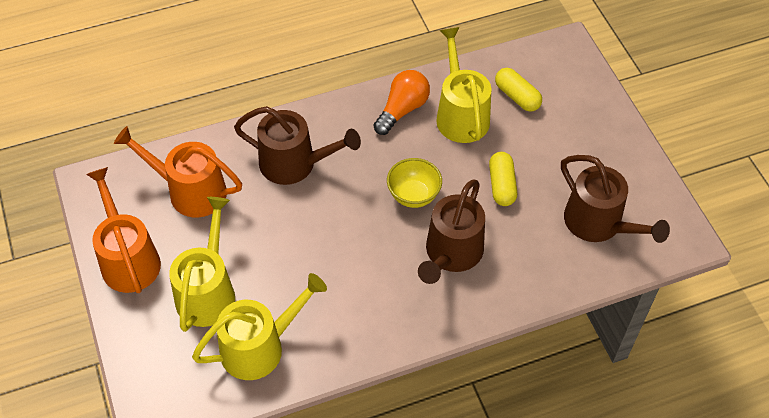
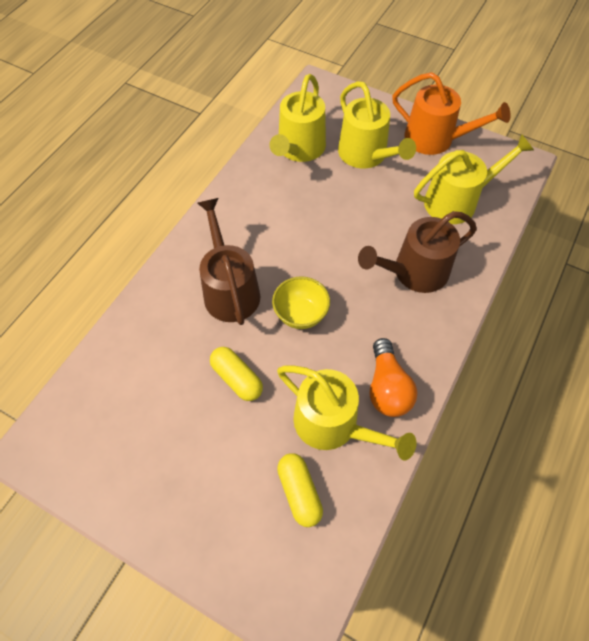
camera: 140 degrees right, 5 degrees up
(190, 191) = (456, 201): orange watering can -> yellow watering can
(517, 96) = (299, 492): yellow capsule -> yellow capsule turned 60 degrees clockwise
(598, 223) = (125, 405): brown watering can -> none

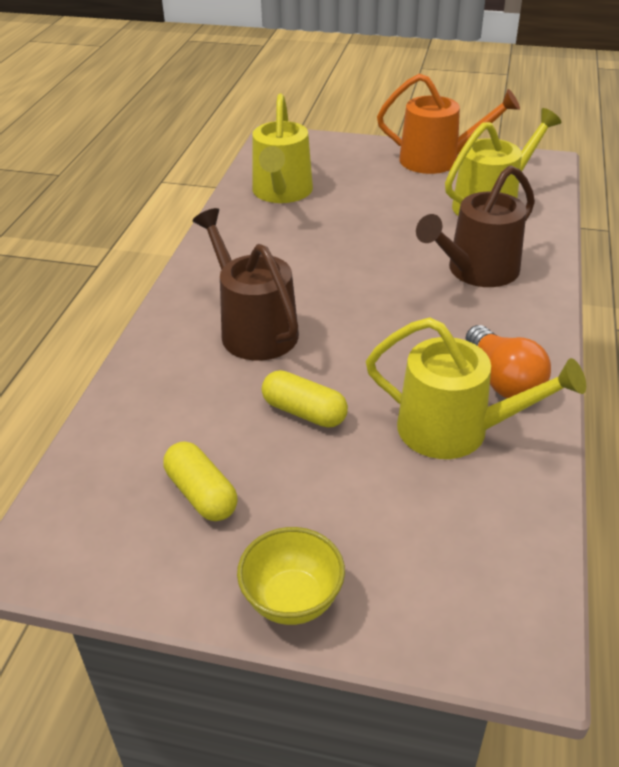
camera: 15 degrees left, 20 degrees down
(299, 492) = (447, 509): yellow capsule -> yellow capsule (201, 494)
(300, 314) = (357, 334): yellow bowl -> yellow bowl (292, 600)
(366, 155) = (364, 185): yellow watering can -> none

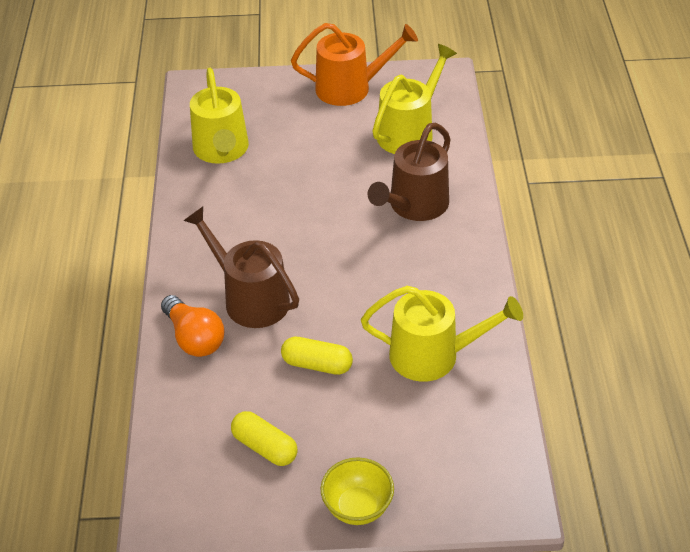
camera: 15 degrees left, 5 degrees up
(503, 380) = (458, 305): orange light bulb -> orange light bulb (194, 338)

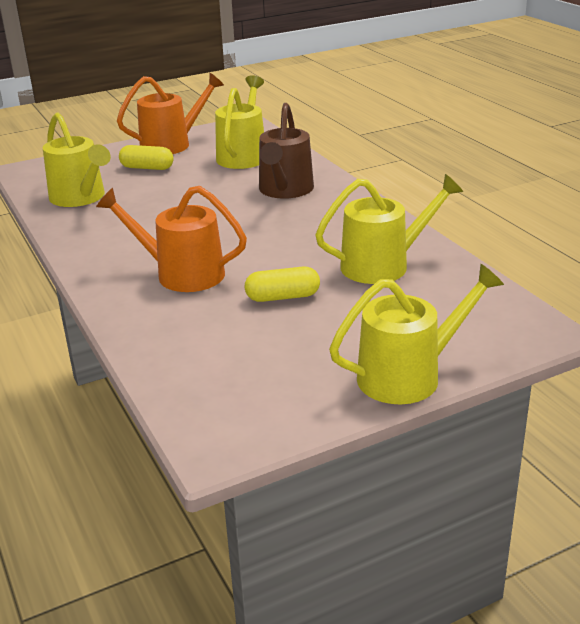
camera: 25 degrees left, 15 degrees down
(194, 338) = (145, 311): orange light bulb -> none
(250, 298) = (182, 274): brown watering can -> orange watering can
(265, 447) = (280, 362): yellow capsule -> yellow capsule (147, 168)
(357, 507) = (408, 376): yellow bowl -> yellow watering can

